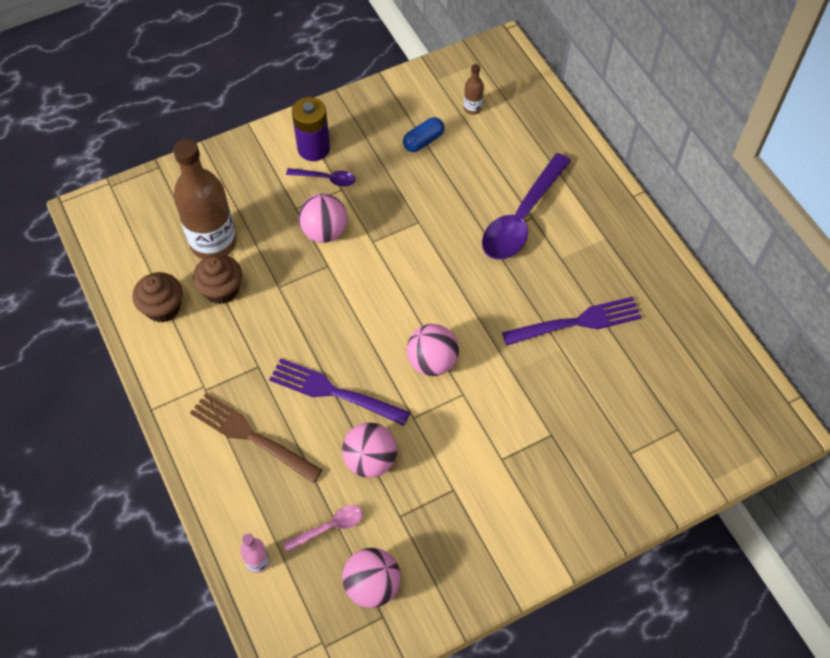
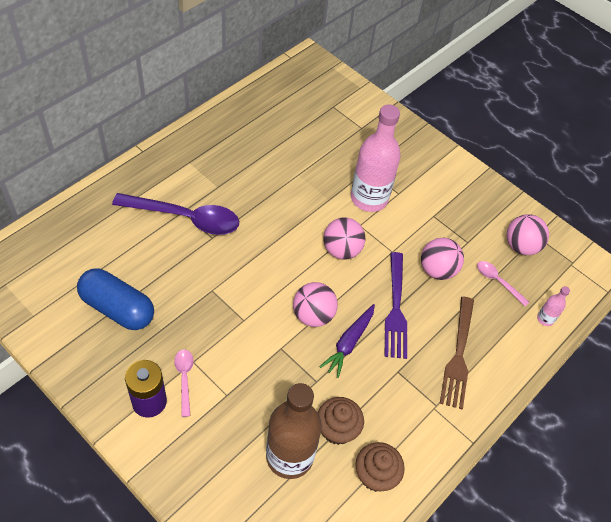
camera: 115 degrees left, 5 degrees down
(309, 330) = (349, 343): none -> purple carrot
(324, 231) = (245, 361): pink ball -> pink ball (313, 315)
(326, 179) = (184, 379): purple spoon -> pink spoon
(423, 141) = (118, 308): blue capsule -> blue capsule, size x1.82
(472, 108) = (68, 277): brown bottle -> none
(502, 419) = (369, 198): none -> pink bottle
(576, 323) = (273, 169): purple fork -> none

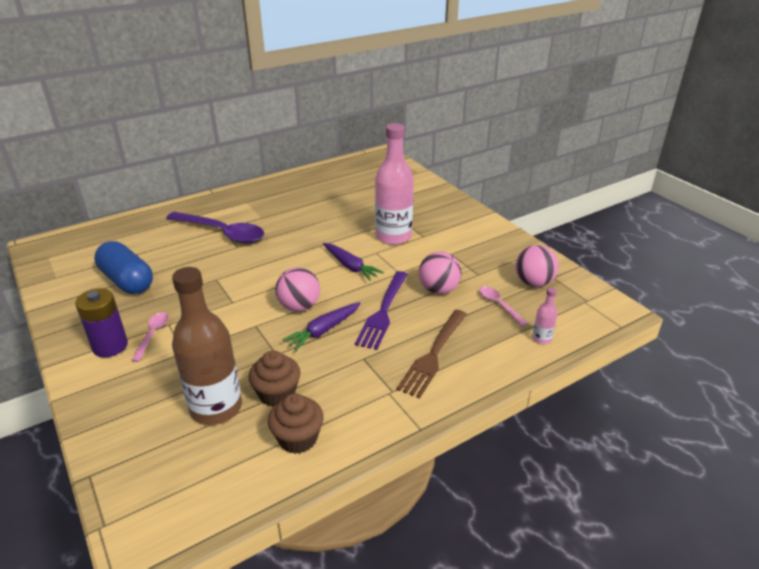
camera: 20 degrees right, 20 degrees down
(342, 250) = (350, 266): pink ball -> purple carrot

